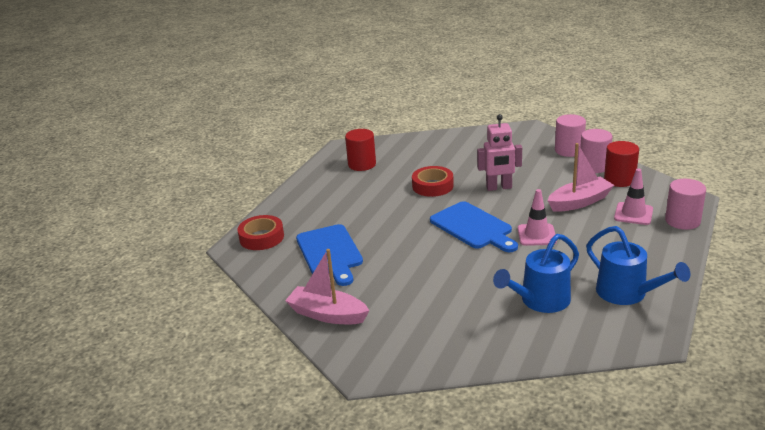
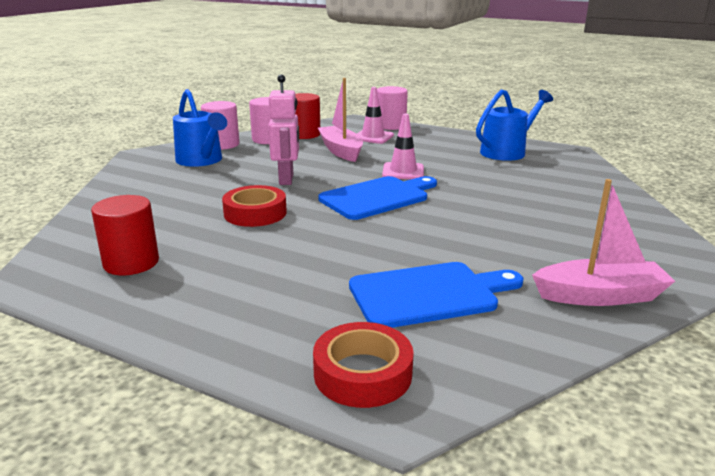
camera: 90 degrees left, 5 degrees down
(327, 314) = (600, 296): pink boat -> pink boat turned 120 degrees counterclockwise
(540, 301) = (528, 180): blue watering can -> blue watering can (202, 161)

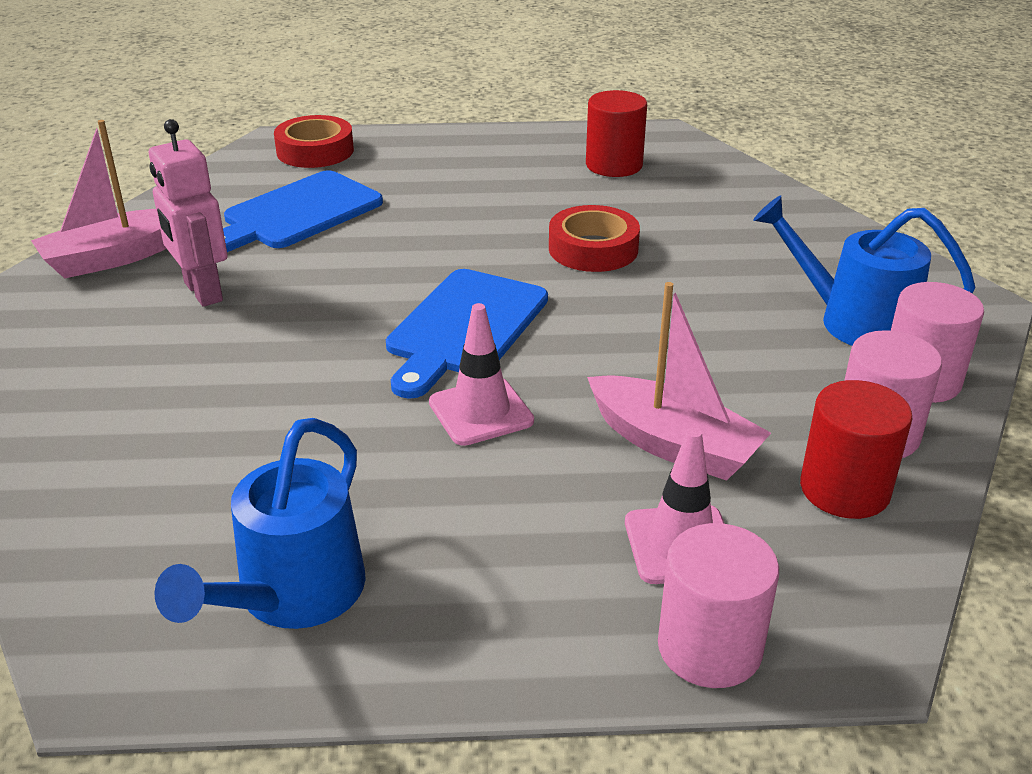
camera: 150 degrees right, 10 degrees up
(286, 179) = (649, 323): pink robot -> pink robot (202, 292)

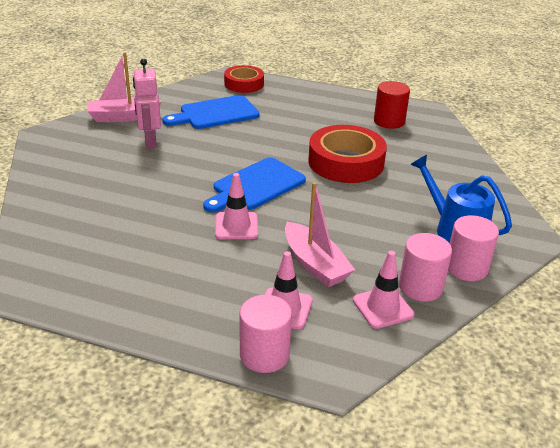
camera: 20 degrees right, 0 degrees up
(291, 596) = (105, 281): blue watering can -> none
(593, 249) = (346, 162): red tape -> red tape, size x1.59
(844, 490) = (382, 307): red cylinder -> pink traffic cone

